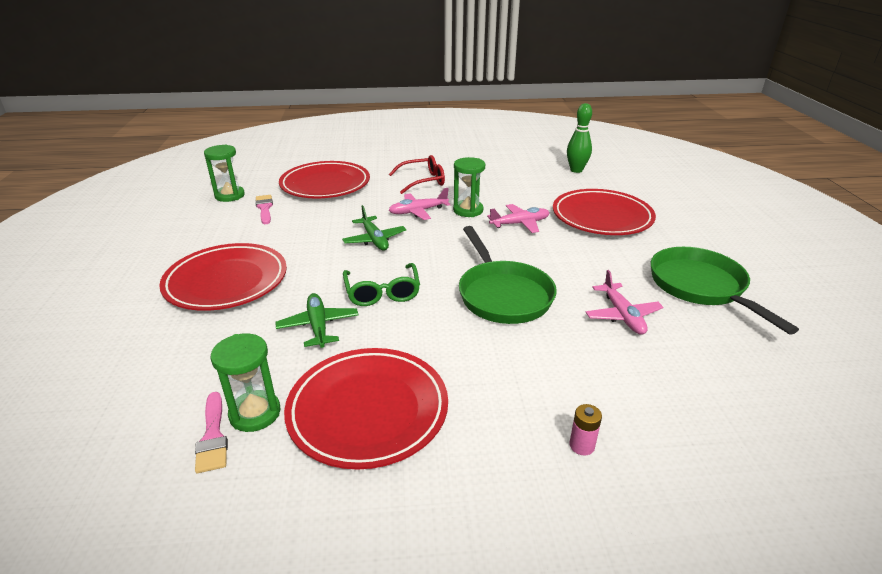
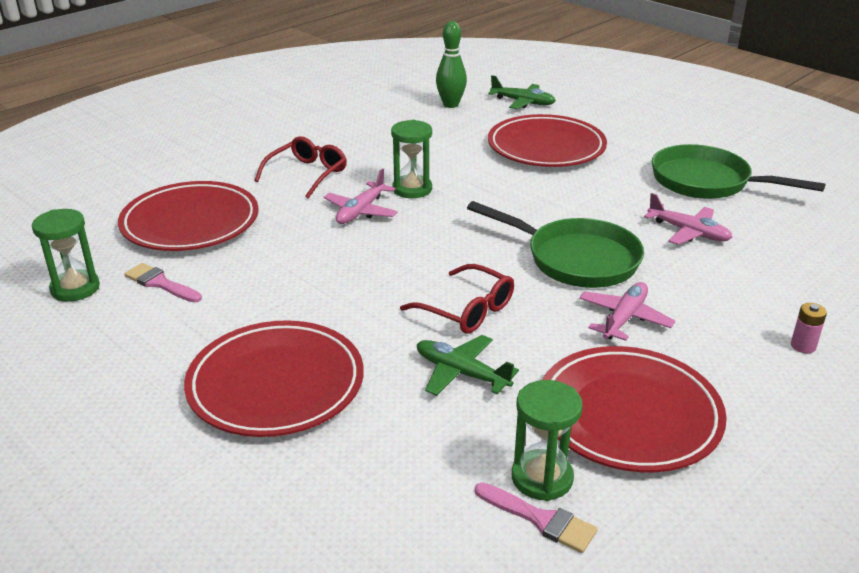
camera: 40 degrees left, 0 degrees up
(374, 240) = (366, 261): green plane -> green plane (523, 102)
(382, 292) = (467, 310): green glasses -> red glasses
(520, 224) = (485, 183): pink plane -> pink plane (624, 318)

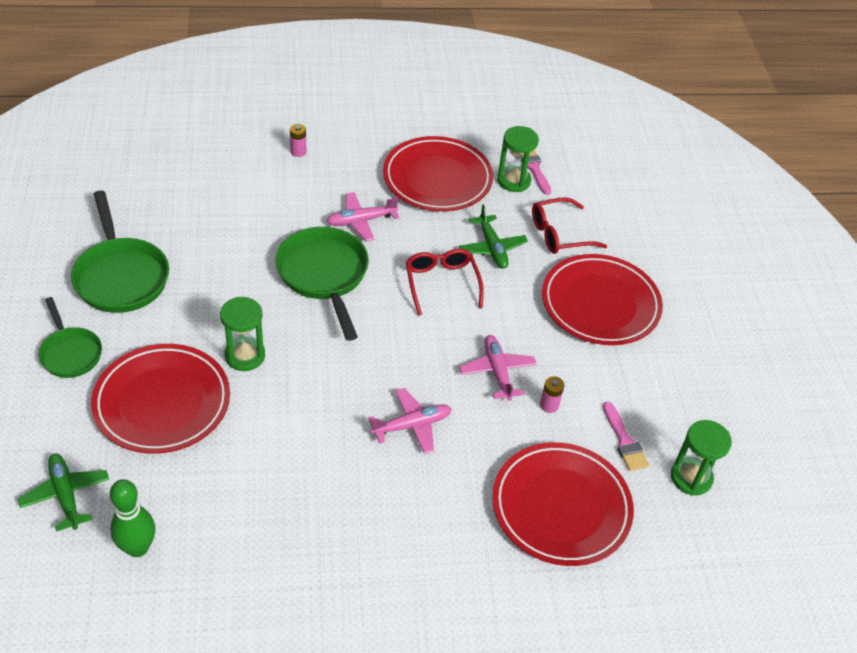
camera: 145 degrees left, 15 degrees up
(256, 274) = (549, 405): none -> pink battery
(307, 174) = (407, 515): red glasses -> red glasses (559, 234)
(412, 189) = (342, 426): green hourglass -> green hourglass (245, 356)
(644, 140) = (70, 353): none -> green pan
(689, 232) = (219, 246): pink plane -> pink plane (497, 371)

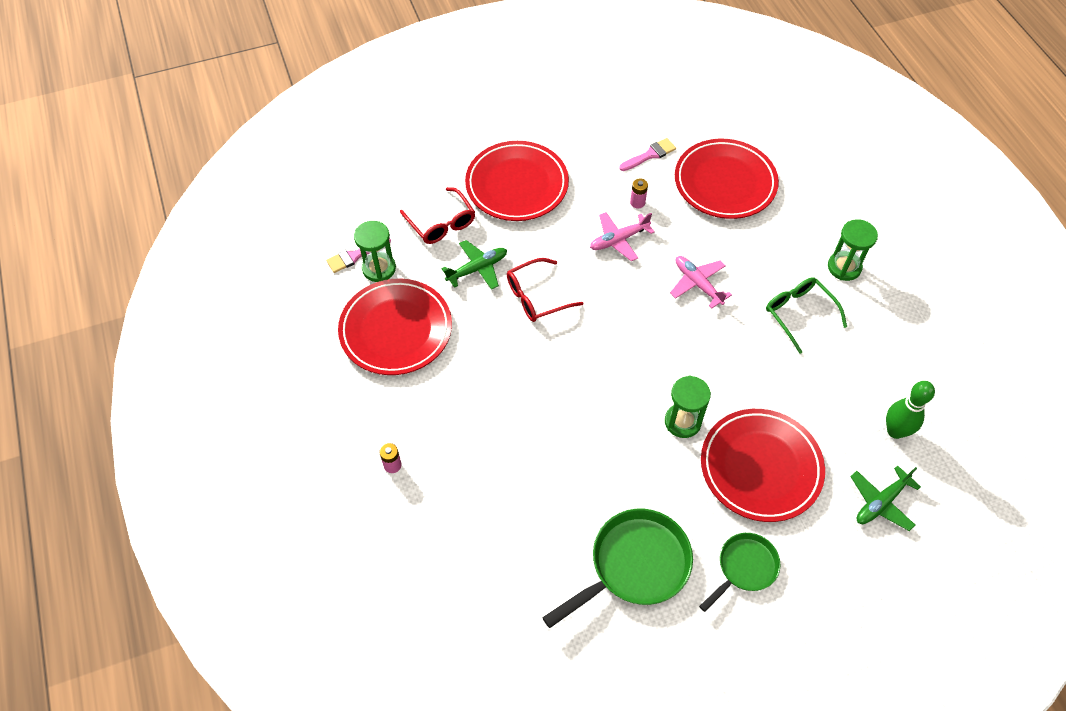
camera: 100 degrees left, 10 degrees up
(324, 276) = (563, 389): green pan -> none
(334, 512) = (799, 314): none -> green glasses
(361, 221) = (479, 379): pink plane -> none
(691, 478) = (664, 116): green hourglass -> green hourglass (844, 267)

